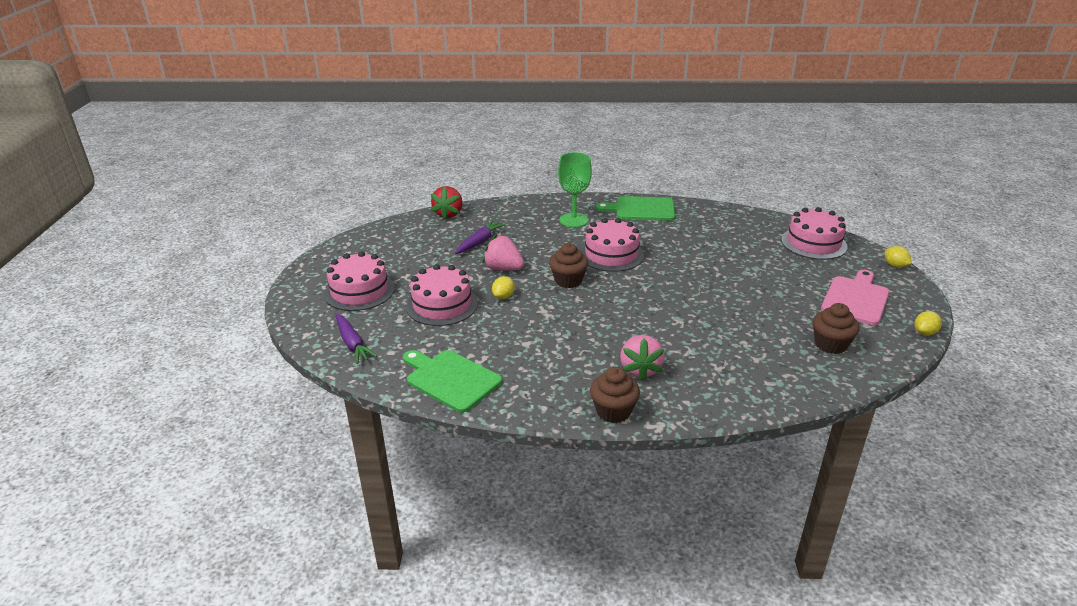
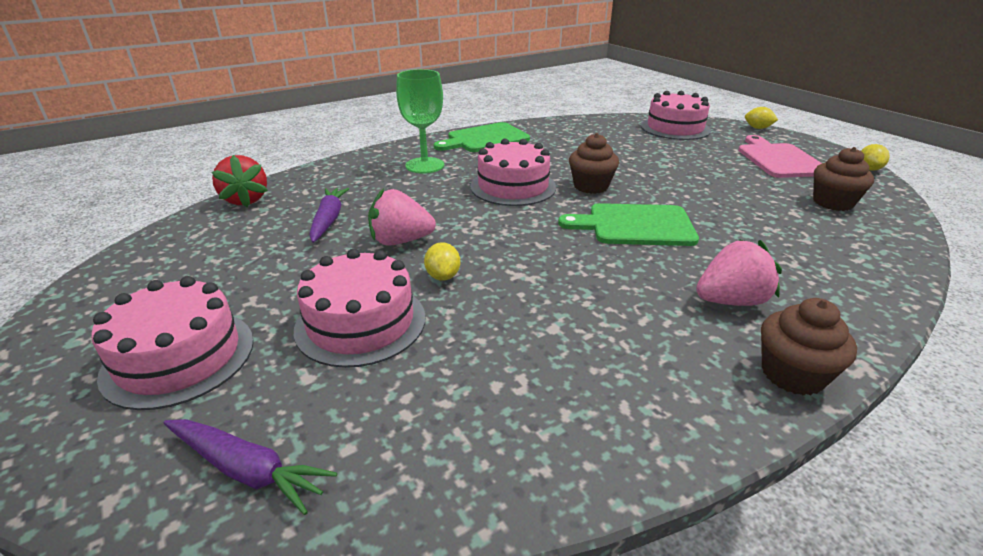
camera: 35 degrees left, 0 degrees up
(451, 379) = (514, 446): green cutting board -> green cutting board (635, 225)
(568, 281) = (502, 228): brown cupcake -> brown cupcake (591, 186)
(640, 369) = (731, 301): pink strawberry -> pink strawberry turned 75 degrees counterclockwise

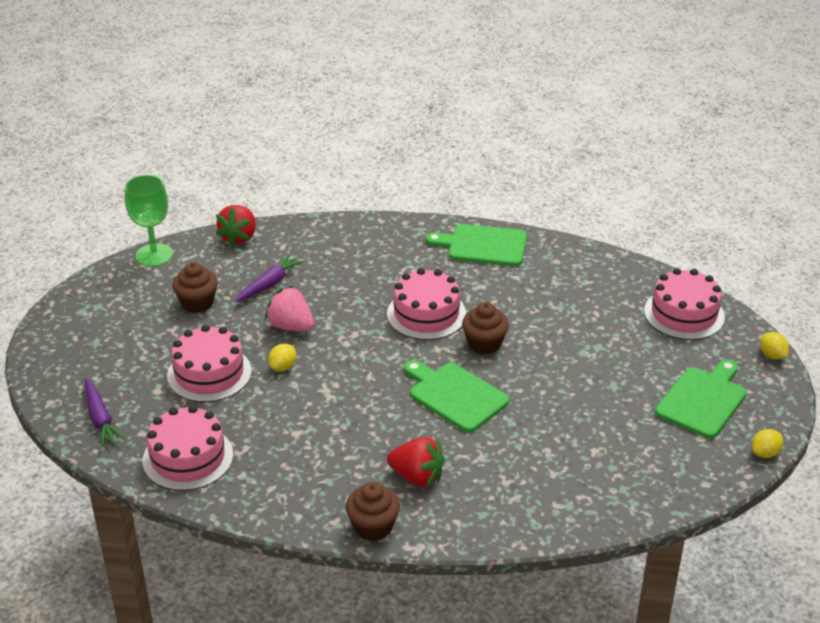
camera: 40 degrees right, 5 degrees up
(179, 357) = (116, 347): pink cake -> pink cake (188, 457)
(425, 165) = (393, 257): green goblet -> green goblet (154, 255)
(731, 301) = (417, 477): pink strawberry -> red strawberry
(779, 159) = (703, 400): pink cutting board -> green cutting board
(832, 203) = (647, 461): brown cupcake -> brown cupcake (197, 303)

